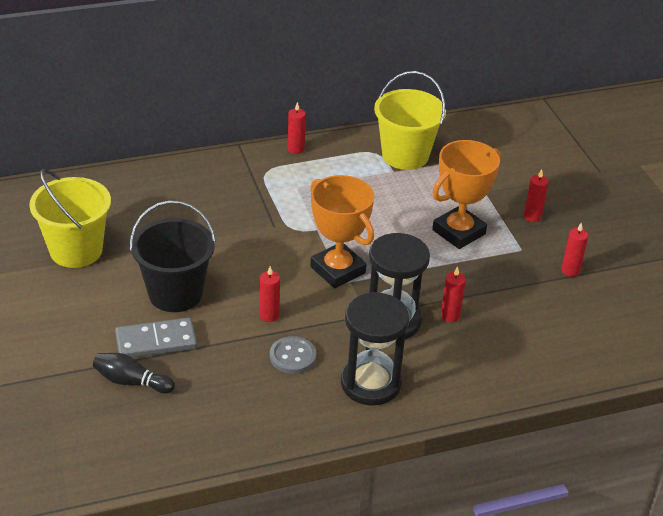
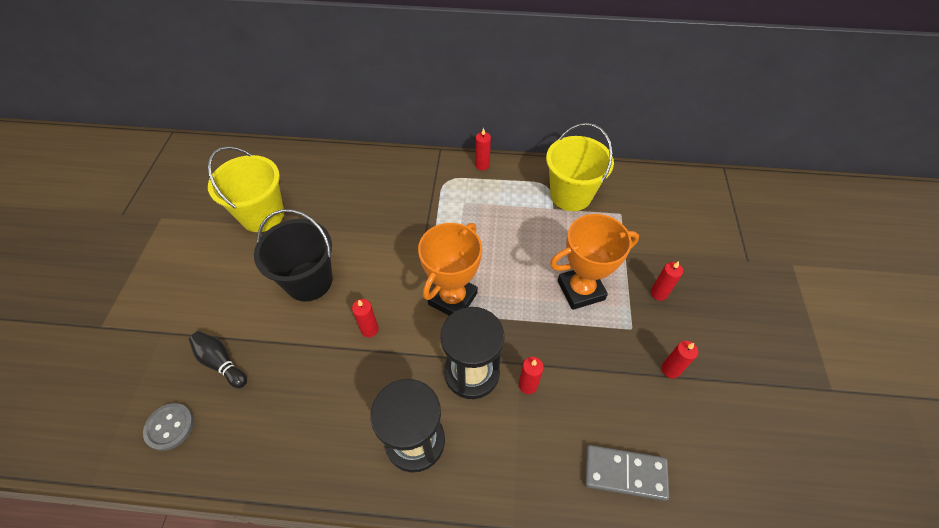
camera: 25 degrees right, 15 degrees up
(156, 341) = (265, 326): grey domino -> grey domino (624, 473)
(292, 356) = (364, 383): grey button -> grey button (170, 427)
(338, 270) = (453, 299): orange trophy -> orange trophy turned 45 degrees clockwise

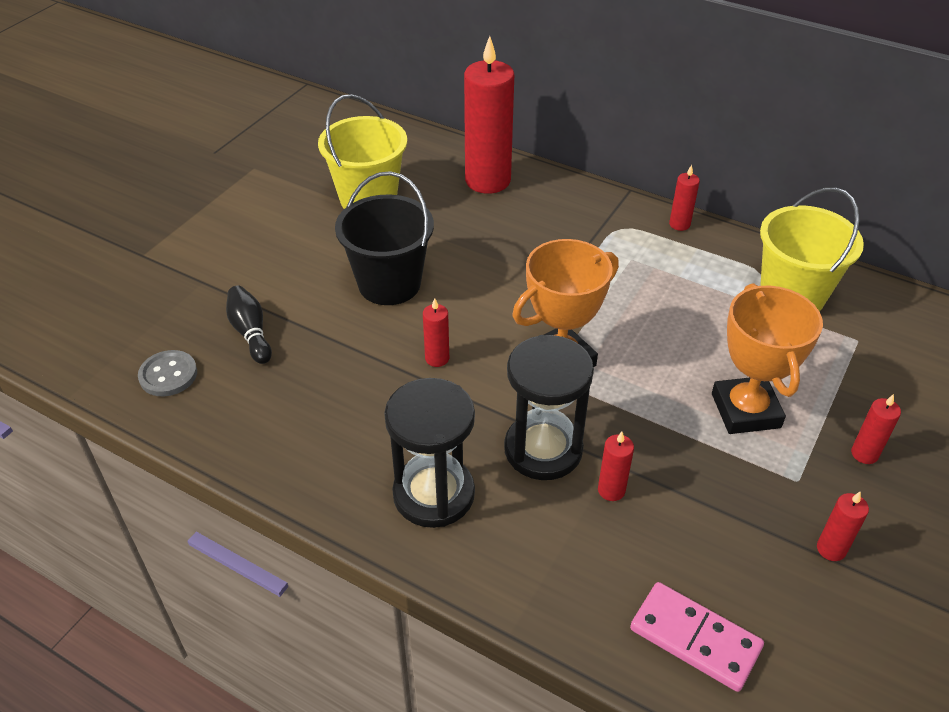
camera: 25 degrees right, 10 degrees down
(342, 172) = (487, 180): none -> red candle
(580, 290) = (745, 410): orange trophy -> orange trophy turned 75 degrees clockwise
(624, 473) = (695, 639): grey domino -> pink domino

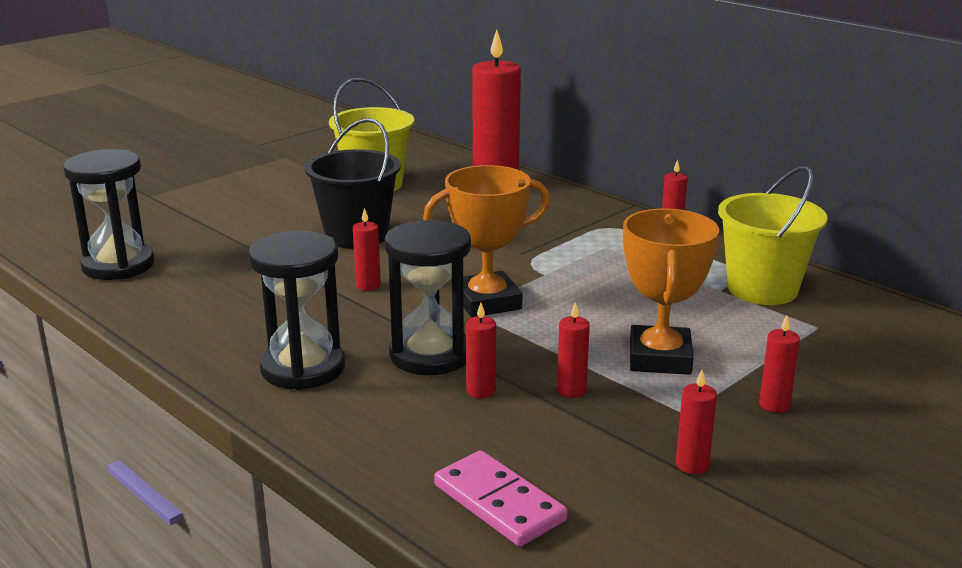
camera: 15 degrees right, 20 degrees down
(168, 375) = (118, 265): grey button -> black hourglass
(251, 333) = (209, 250): black bowling pin -> none
(690, 472) = (571, 390): none -> red candle

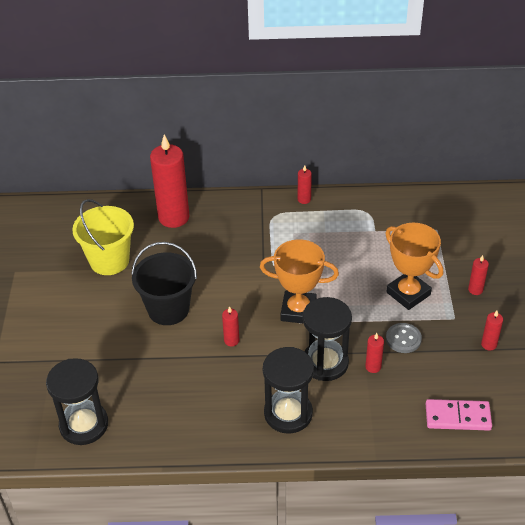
camera: 45 degrees left, 20 degrees up
(487, 302) = (298, 311): orange trophy -> orange trophy turned 75 degrees clockwise
(571, 390) = (403, 339): red candle -> grey button
(762, 289) = (390, 218): yellow bucket -> none

